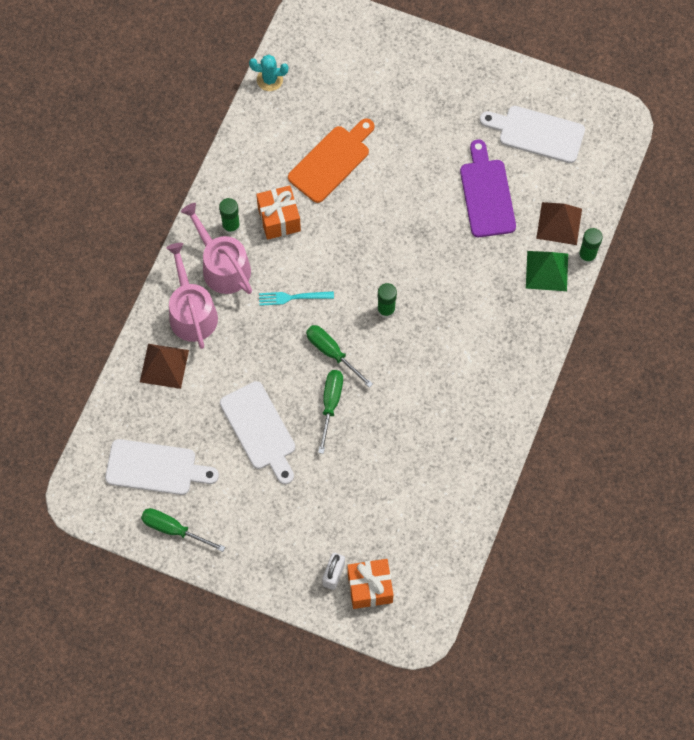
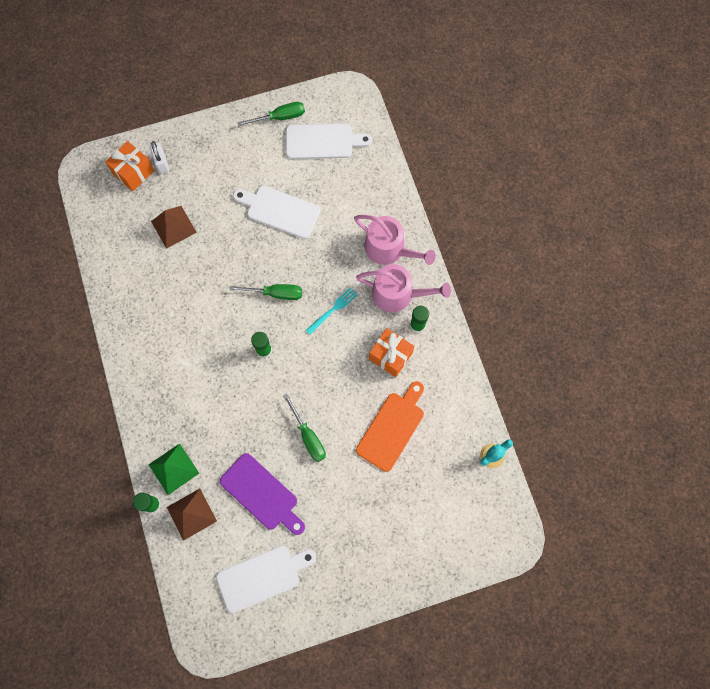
camera: 140 degrees right, 5 degrees up
(155, 468) = (323, 142): white cutting board -> white cutting board turned 150 degrees counterclockwise
(164, 366) = (374, 203): brown pyramid -> brown pyramid (173, 227)
(330, 404) = (248, 260): green screwdriver -> green screwdriver (308, 436)
(331, 161) = (392, 428): orange cutting board -> orange cutting board turned 150 degrees counterclockwise

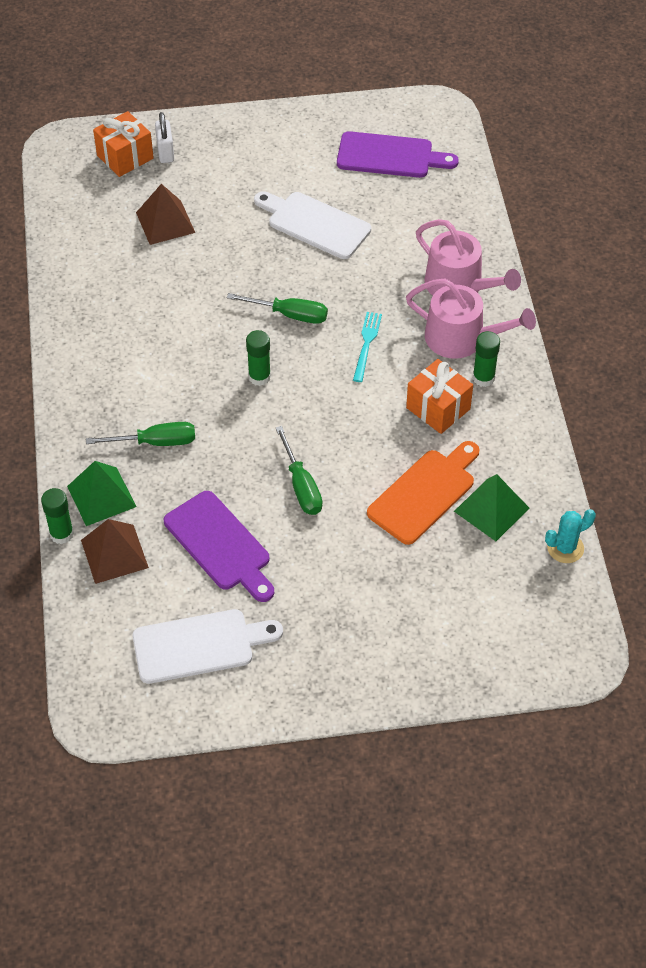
camera: 10 degrees right, 20 degrees down
(280, 117) = (336, 123): green screwdriver -> green screwdriver (155, 442)
(323, 142) = (389, 156): white cutting board -> purple cutting board
(333, 309) = (367, 344): turquoise fork -> turquoise fork turned 45 degrees counterclockwise
(438, 433) = (491, 509): none -> green pyramid

